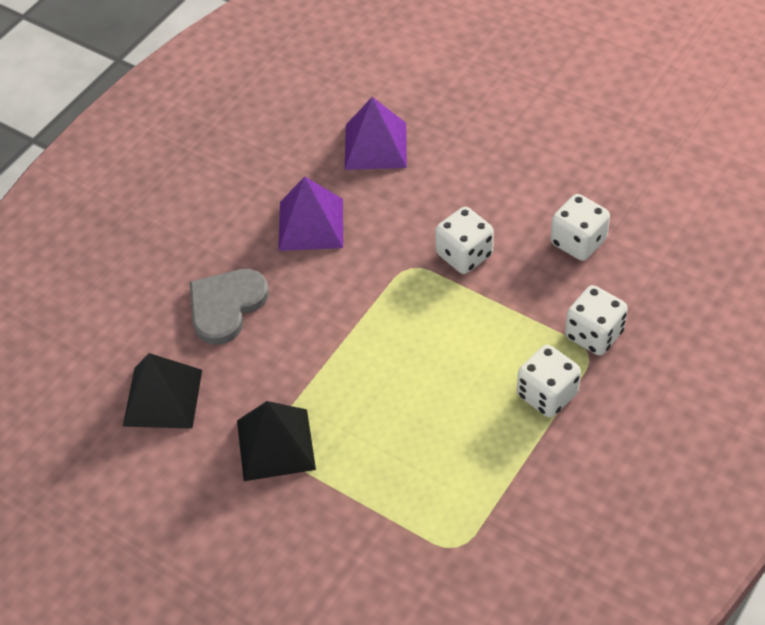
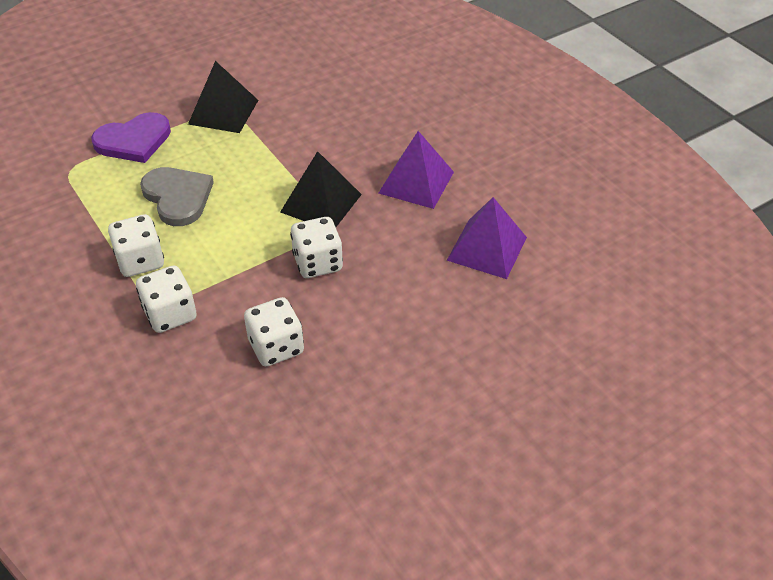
camera: 110 degrees right, 5 degrees down
(163, 397) = (304, 73): black pyramid -> black pyramid (321, 203)
(226, 306) = (363, 118): grey heart -> grey heart (178, 197)
(373, 509) = (134, 141): none -> purple heart

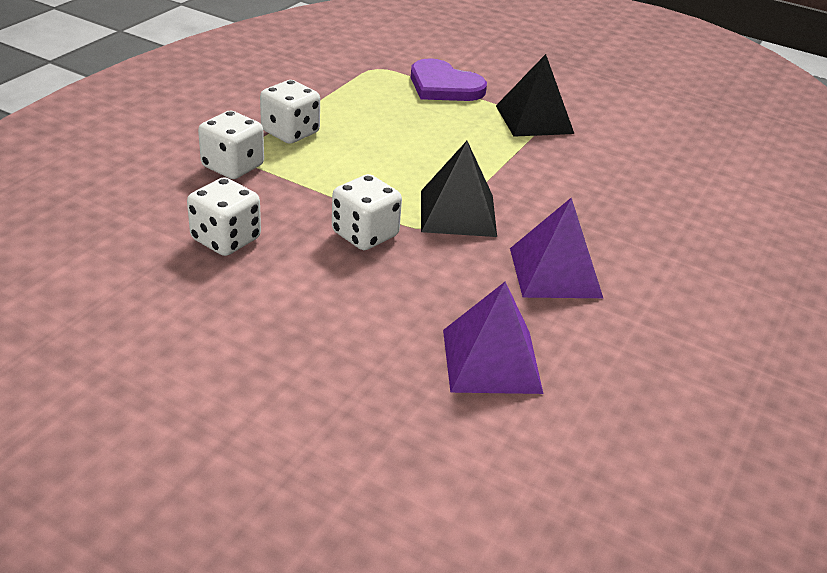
camera: 60 degrees right, 10 degrees down
(178, 197) = (390, 128): grey heart -> none

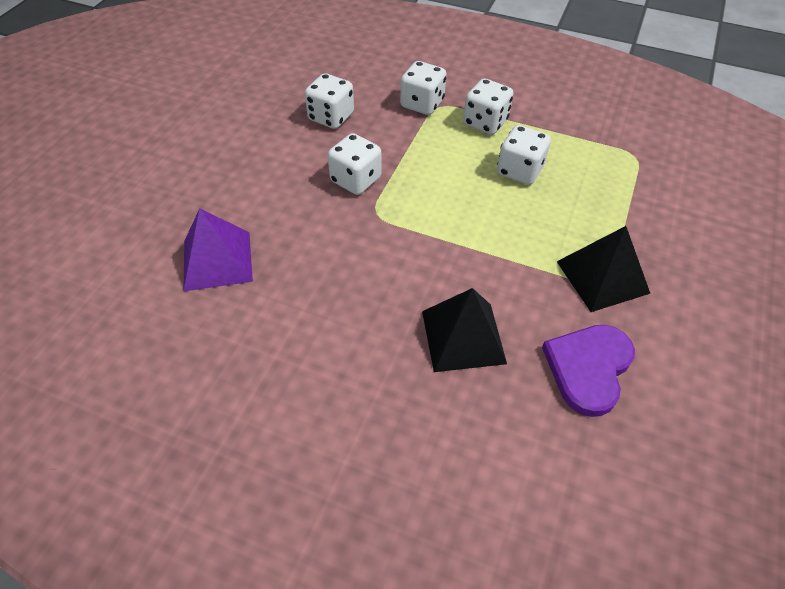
camera: 85 degrees right, 15 degrees up
(381, 129) = (519, 171): none -> white dice
(444, 86) = (630, 204): purple heart -> purple heart (588, 368)
(457, 213) = (403, 229): black pyramid -> black pyramid (463, 336)
(555, 272) = (333, 297): purple pyramid -> none

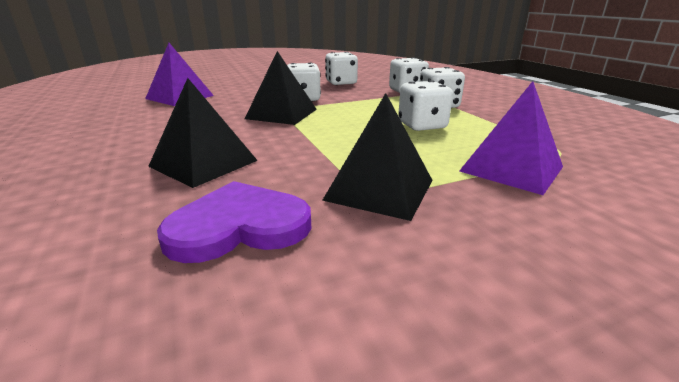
camera: 45 degrees right, 25 degrees down
(387, 223) = (282, 114): none -> black pyramid
(634, 199) = (511, 169): none -> purple pyramid

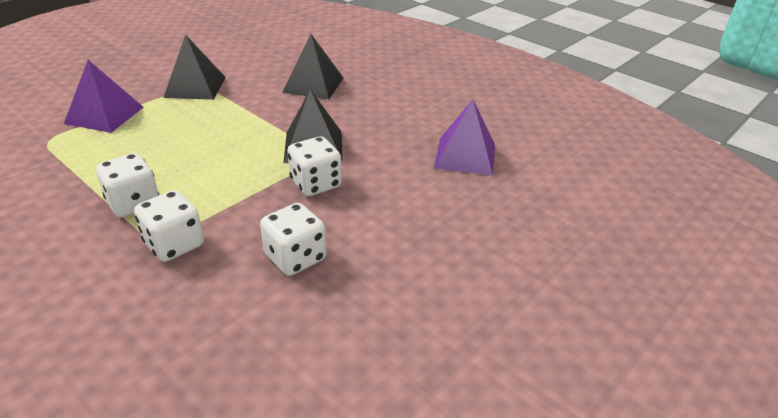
camera: 155 degrees right, 10 degrees up
(239, 226) = (256, 61): purple heart -> none
(422, 125) = (162, 154): white dice -> none

